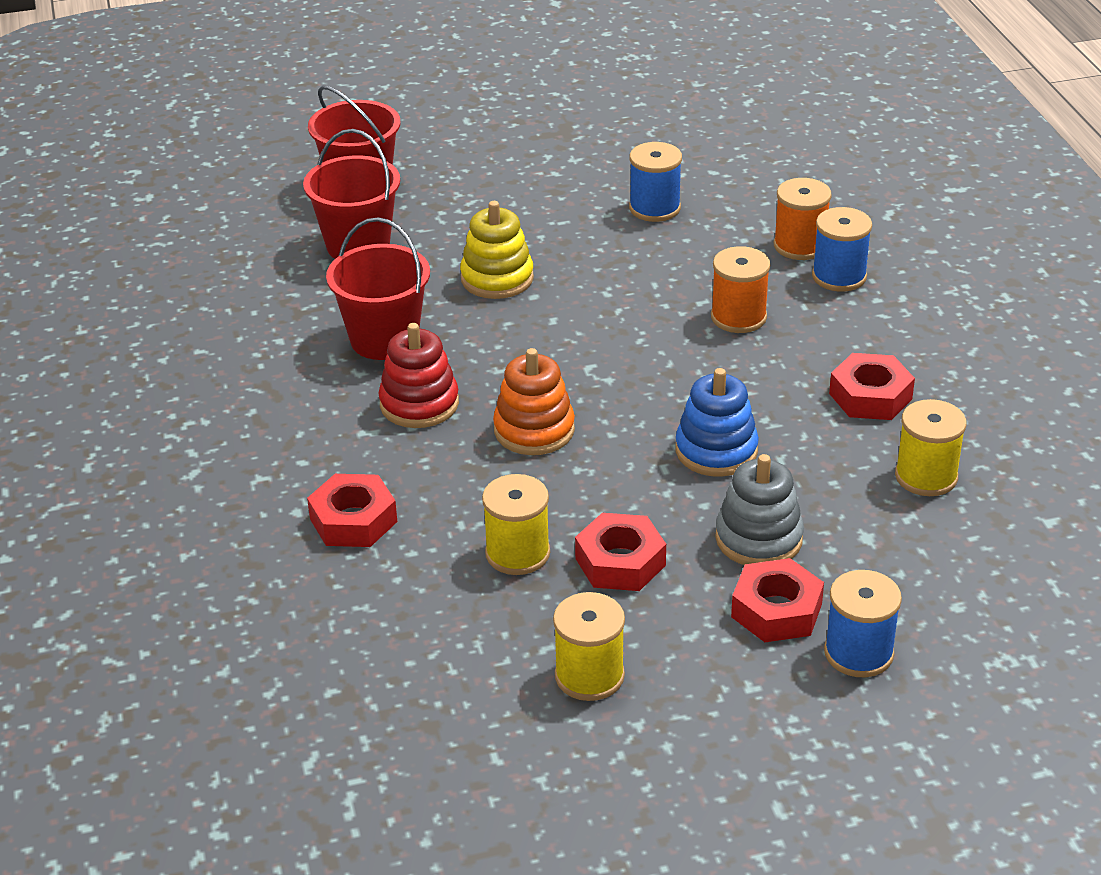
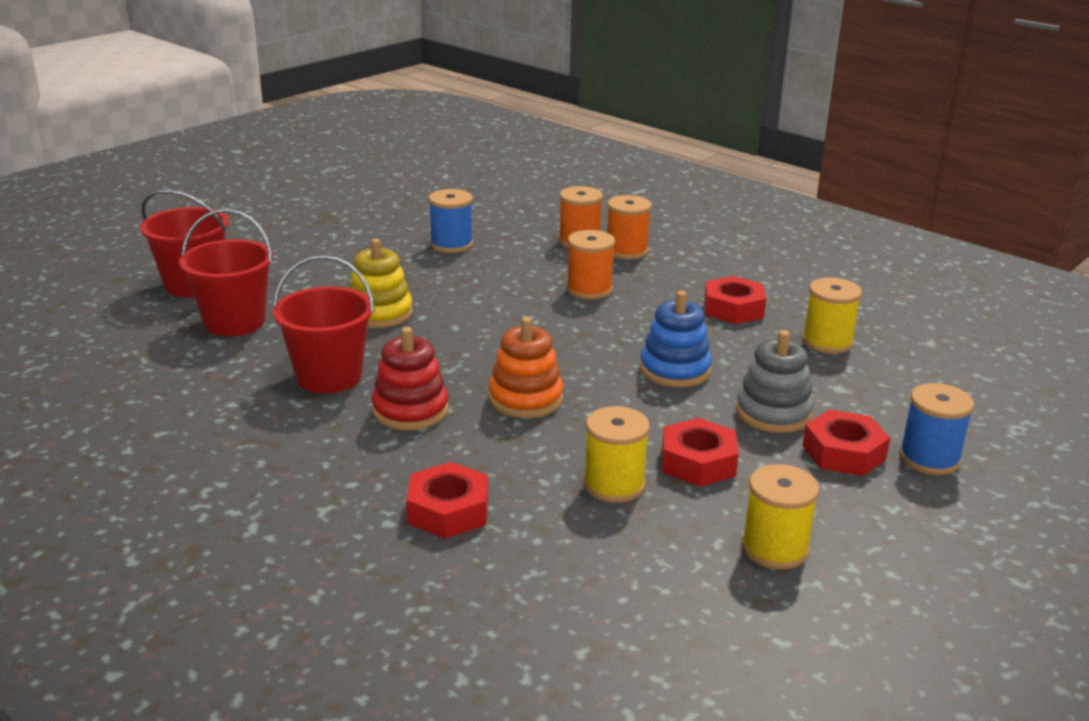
camera: 35 degrees left, 10 degrees down
(839, 276) = (626, 251): blue spool -> orange spool

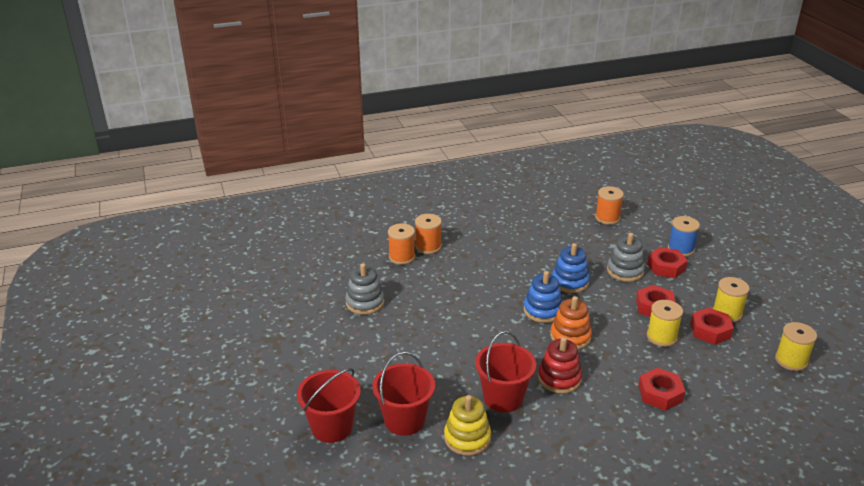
camera: 60 degrees left, 5 degrees up
(379, 313) = (437, 357): yellow stacking toy -> yellow stacking toy (467, 438)
(451, 244) = (365, 302): blue spool -> grey stacking toy
(569, 363) = (542, 310): none -> blue stacking toy
(589, 289) = (465, 275): orange spool -> orange spool (607, 218)
(733, 309) = (520, 241): red nut -> red nut (710, 330)
(827, 342) = (571, 230): yellow spool -> yellow spool (791, 360)

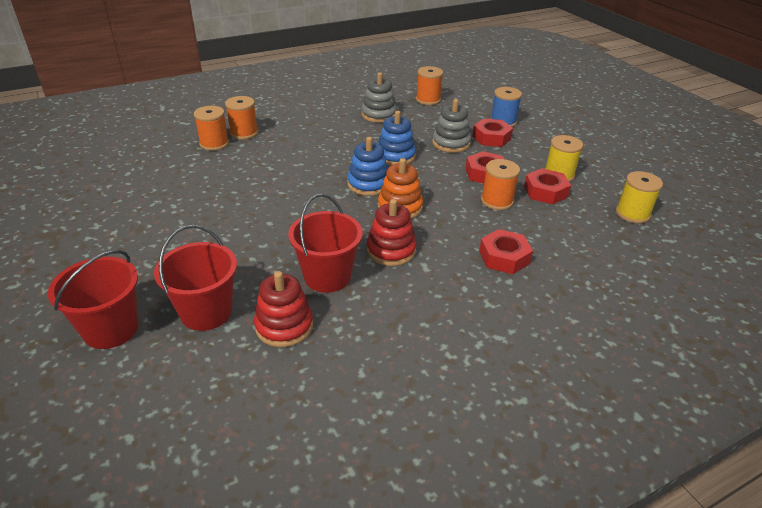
camera: 10 degrees left, 5 degrees up
(365, 302) = (168, 189): grey stacking toy -> grey stacking toy (378, 115)
(467, 438) = (284, 326): yellow stacking toy -> red stacking toy
(661, 337) = (497, 201): yellow spool -> orange spool

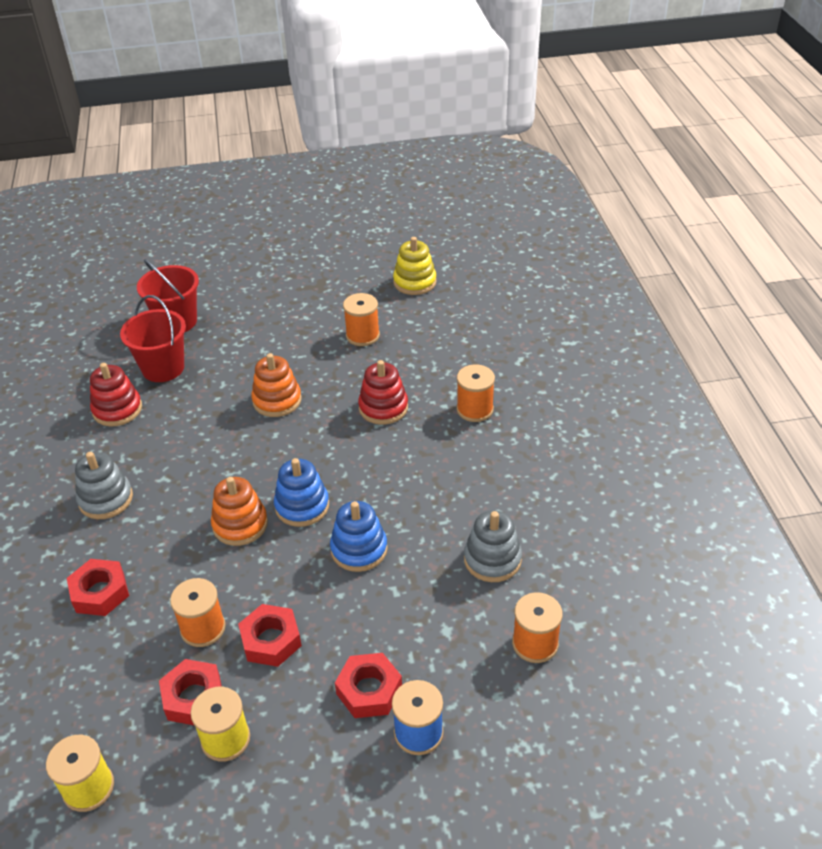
camera: 110 degrees right, 5 degrees up
(62, 179) = (414, 282): none -> yellow stacking toy
(214, 143) = (454, 383): orange spool -> orange spool (362, 335)
(249, 221) = (277, 400): none -> orange stacking toy
(327, 276) = (160, 444): red bucket -> none
(391, 250) = (169, 498): red stacking toy -> red stacking toy (383, 408)
(451, 143) = (371, 627): grey stacking toy -> grey stacking toy (106, 499)

